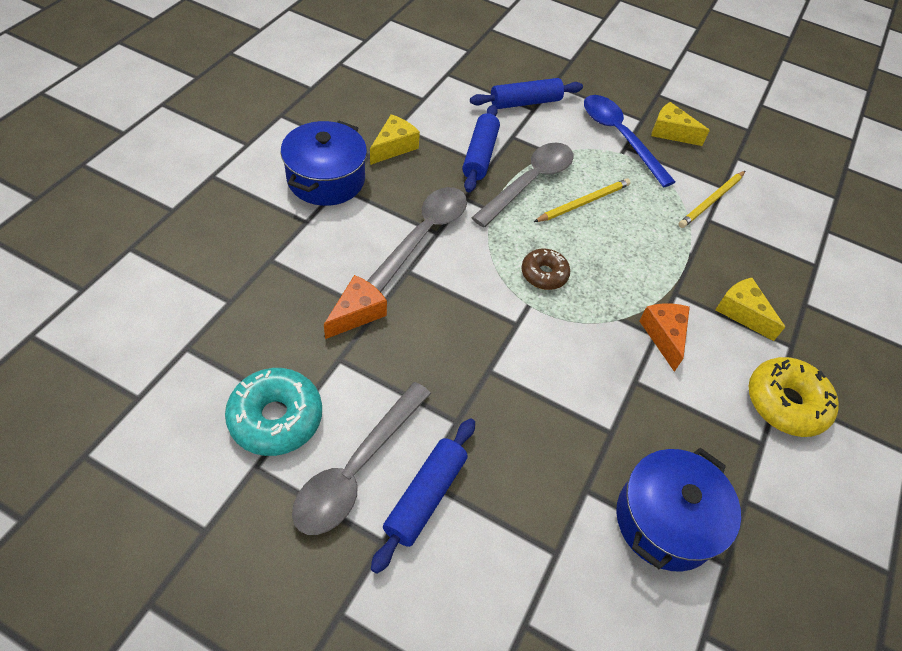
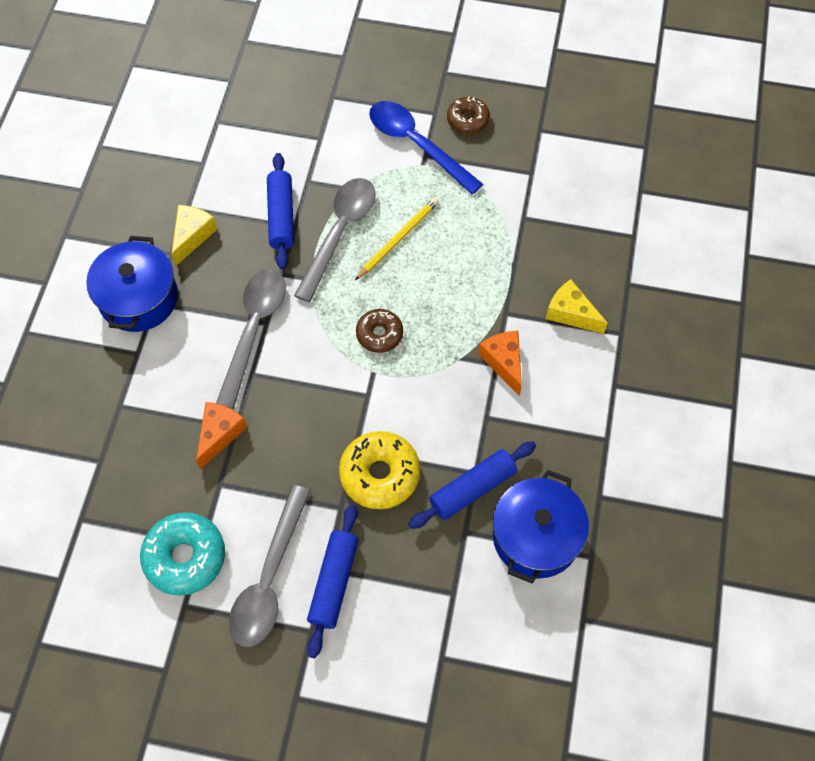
camera: 10 degrees left, 10 degrees up
(525, 102) = (309, 132): blue rolling pin -> blue rolling pin (472, 489)
(671, 132) = (468, 120): yellow cheese -> brown donut
(711, 201) = (523, 194): yellow pencil -> none
(785, 403) = (622, 394): yellow donut -> yellow donut (379, 474)

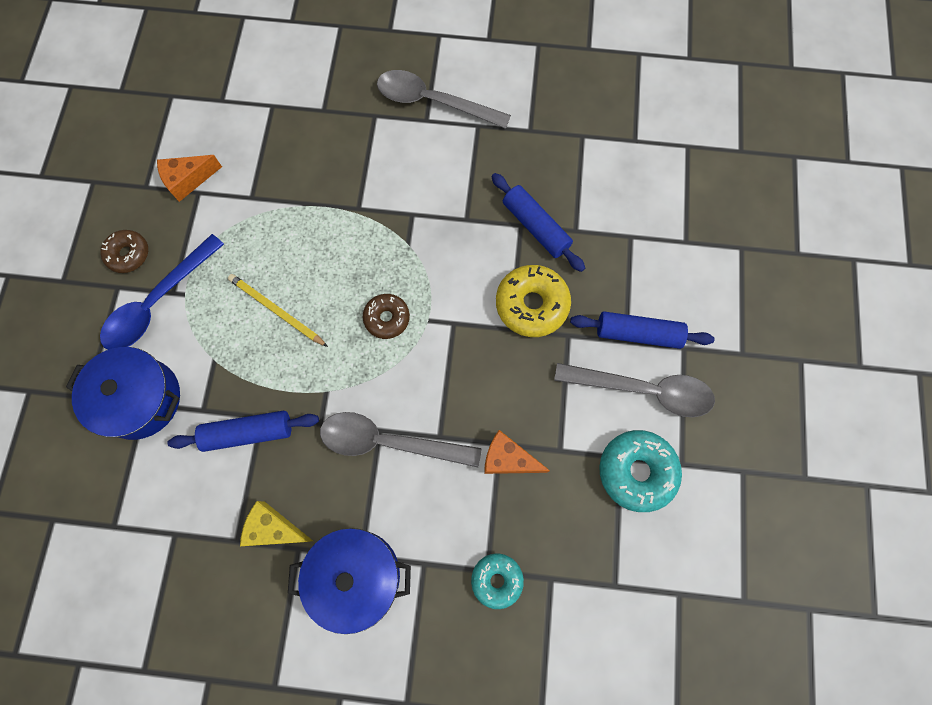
camera: 95 degrees left, 10 degrees up
(109, 413) = (496, 580): none -> turquoise donut
(339, 233) = (269, 369): grey spoon -> grey spoon (433, 102)
(504, 362) = (410, 208): orange cheese -> orange cheese (188, 180)
(536, 536) = (571, 176): blue pot -> blue pot (140, 399)
(571, 313) = (356, 154): yellow cheese -> none

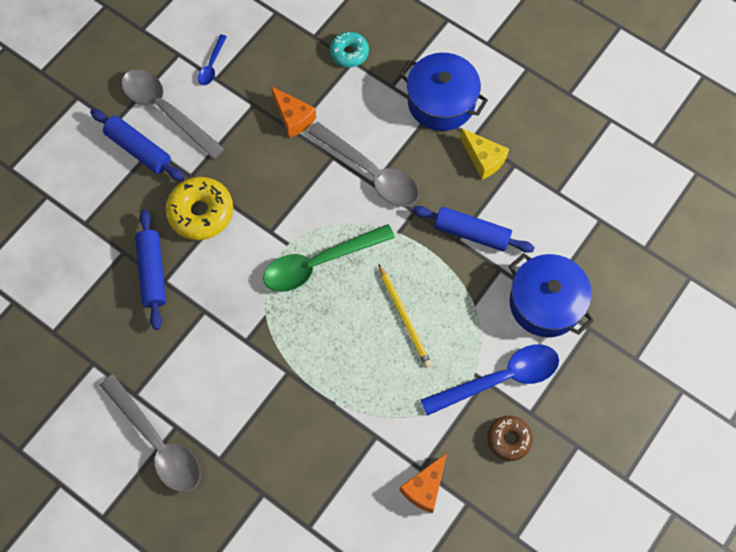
camera: 150 degrees left, 5 degrees down
(188, 180) = (425, 487): orange cheese -> orange cheese turned 120 degrees clockwise
(387, 318) = (319, 263): brown donut -> green spoon
(636, 471) = (211, 65): turquoise donut -> blue spoon

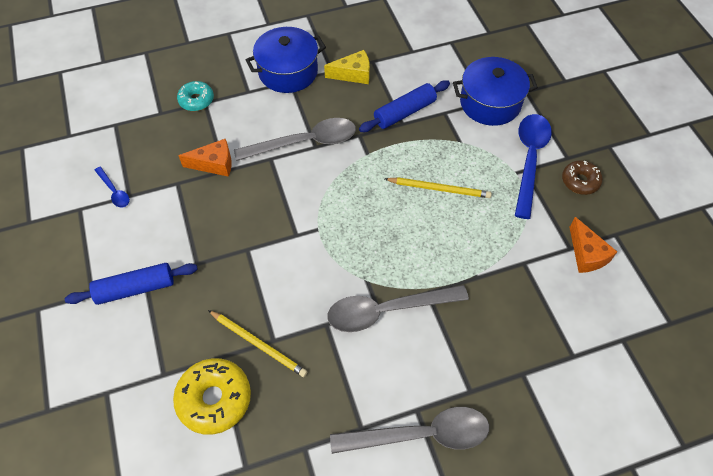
camera: 55 degrees left, 10 degrees down
(153, 272) = (258, 344): blue rolling pin -> yellow pencil
(166, 111) = (121, 247): grey spoon -> grey spoon (387, 310)
(201, 212) = (236, 275): yellow donut -> yellow donut (214, 399)
(319, 263) = (351, 217): green spoon -> none

